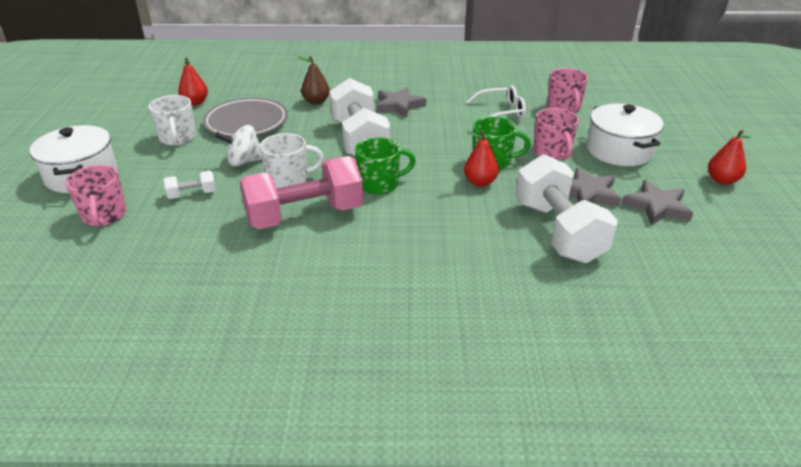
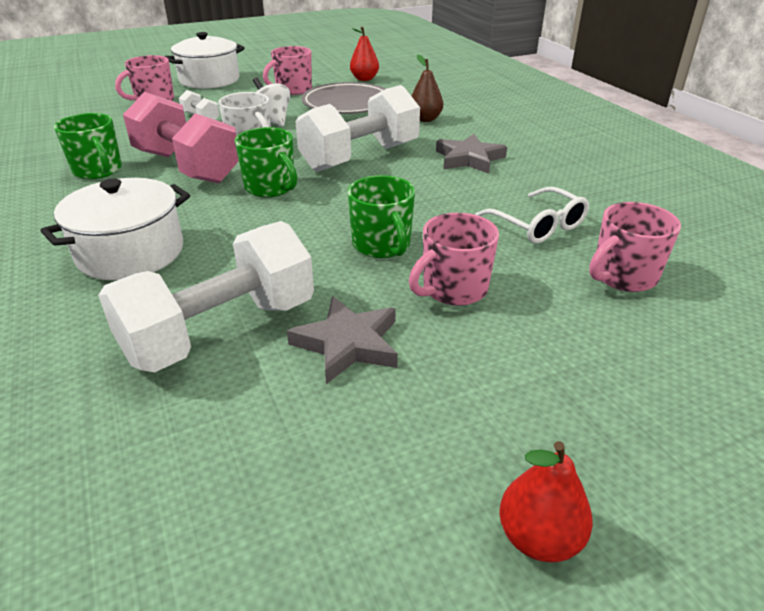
camera: 65 degrees right, 0 degrees up
(177, 138) = (293, 90): white mug -> pink mug
(266, 263) = (98, 171): none -> green mug
(480, 182) = (318, 246): red pear -> none
(619, 150) = (530, 359): white pot -> white pot (131, 253)
(657, 207) = (352, 434): grey star -> none

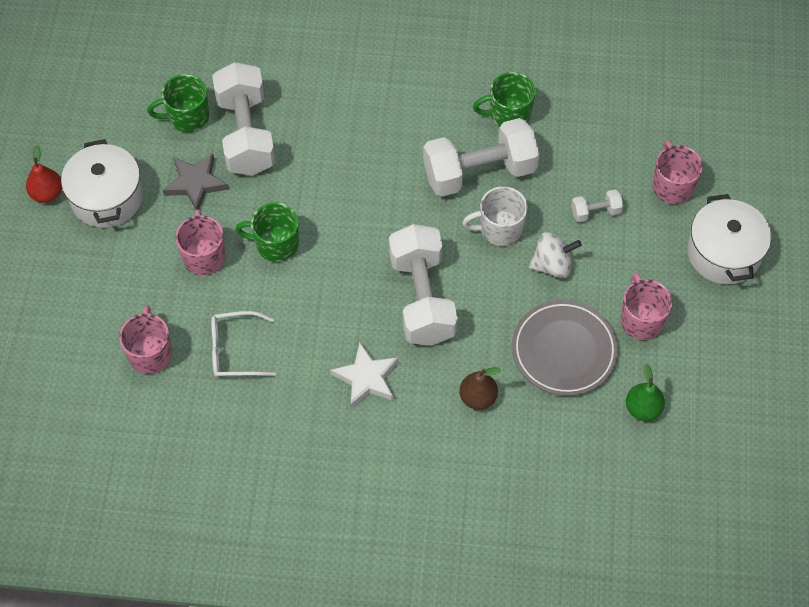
camera: 120 degrees right, 25 degrees up
(131, 253) = (359, 112): white pot -> white pot (107, 197)
(187, 167) = (479, 172): pink dumbbell -> white dumbbell
(271, 188) = (404, 214): green mug -> green mug (187, 117)
(364, 79) = (642, 409): red pear -> green pear
(469, 159) = (366, 378): grey star -> white star

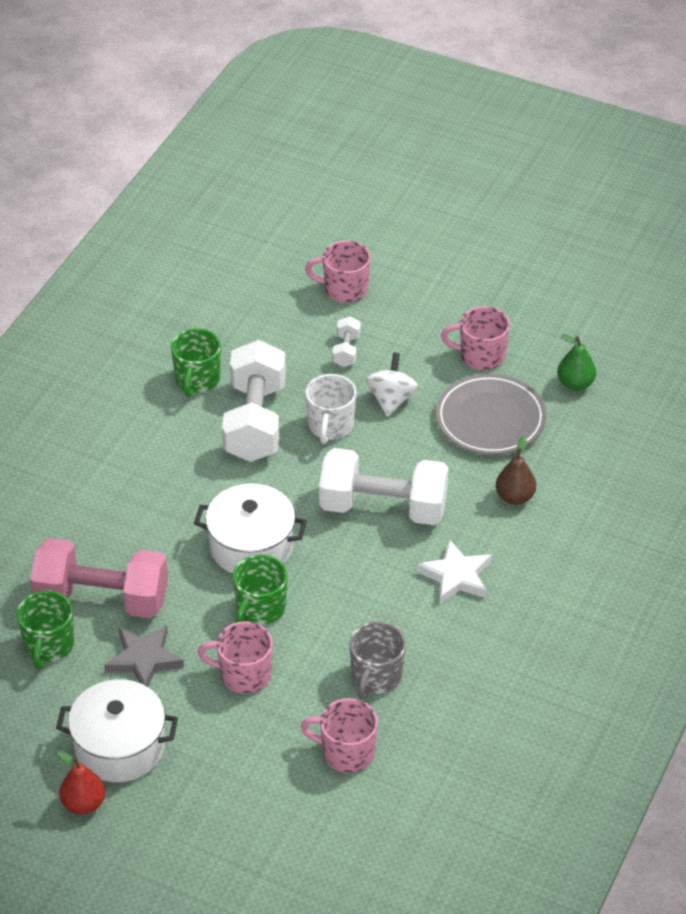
camera: 70 degrees left, 15 degrees down
(234, 350) = (376, 677): white glasses -> grey mug
(246, 134) = (102, 599): white dumbbell -> pink dumbbell
(723, 253) = (435, 278): white pot -> white pot (251, 546)

